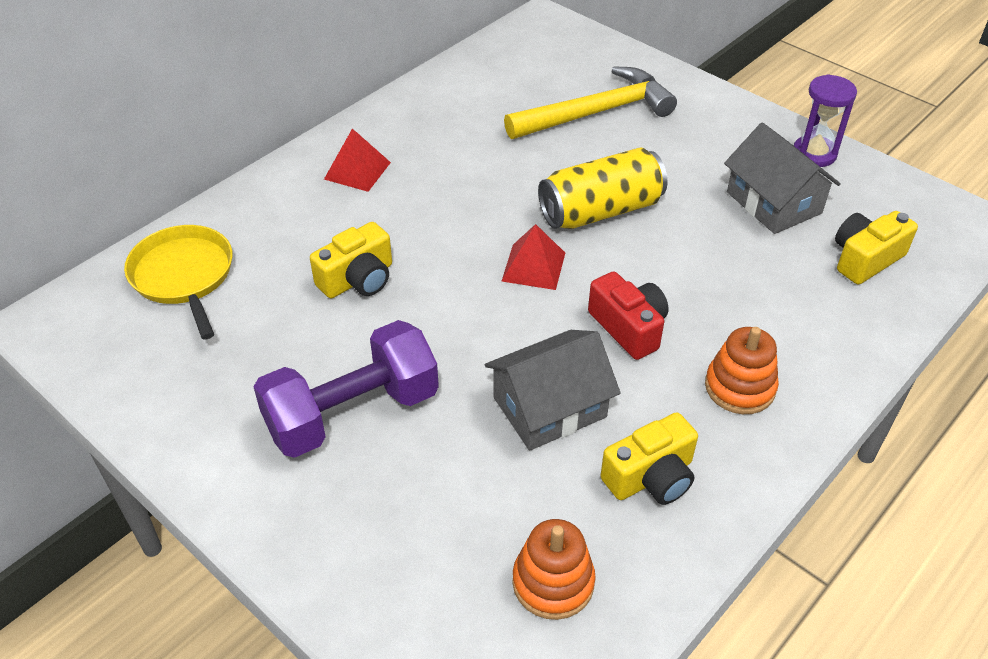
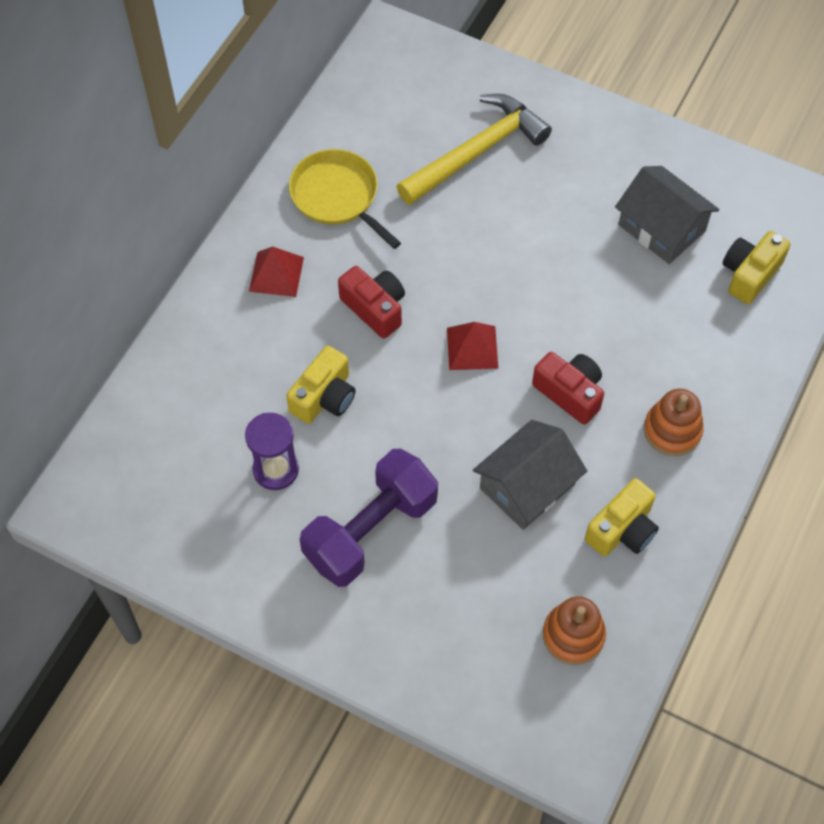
camera: 15 degrees left, 15 degrees up
(184, 276) = (168, 430): yellow pan -> yellow pan (337, 196)
(444, 215) = (375, 308): none -> red camera
(600, 211) = (513, 272): yellow can -> none
(814, 154) = (686, 161): purple hourglass -> purple hourglass (276, 470)

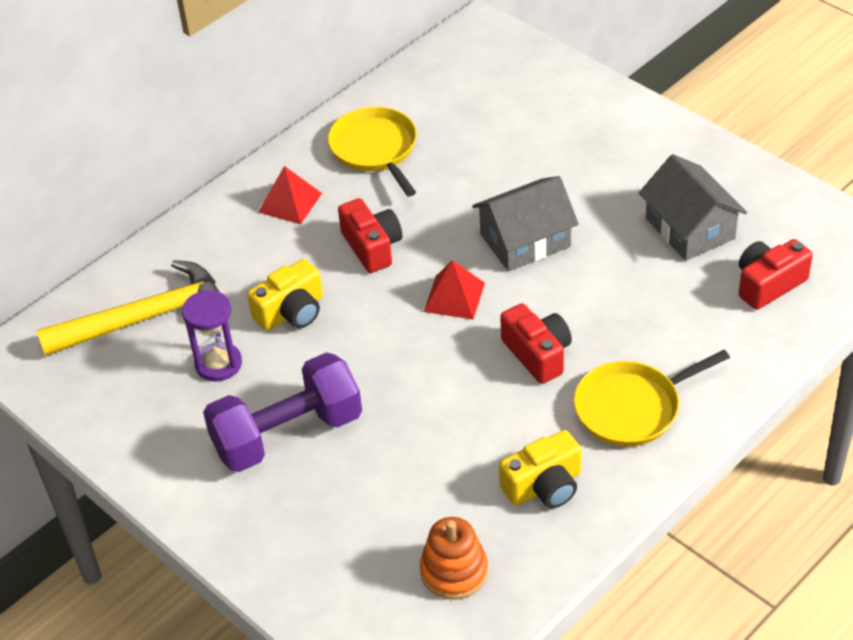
camera: 20 degrees right, 15 degrees down
(476, 152) = (526, 134): yellow hammer -> yellow hammer (146, 317)
(527, 486) = (460, 427): grey house -> grey house (525, 240)
(672, 430) = (632, 407): orange stacking toy -> yellow pan
(749, 274) = (768, 284): yellow camera -> red camera

